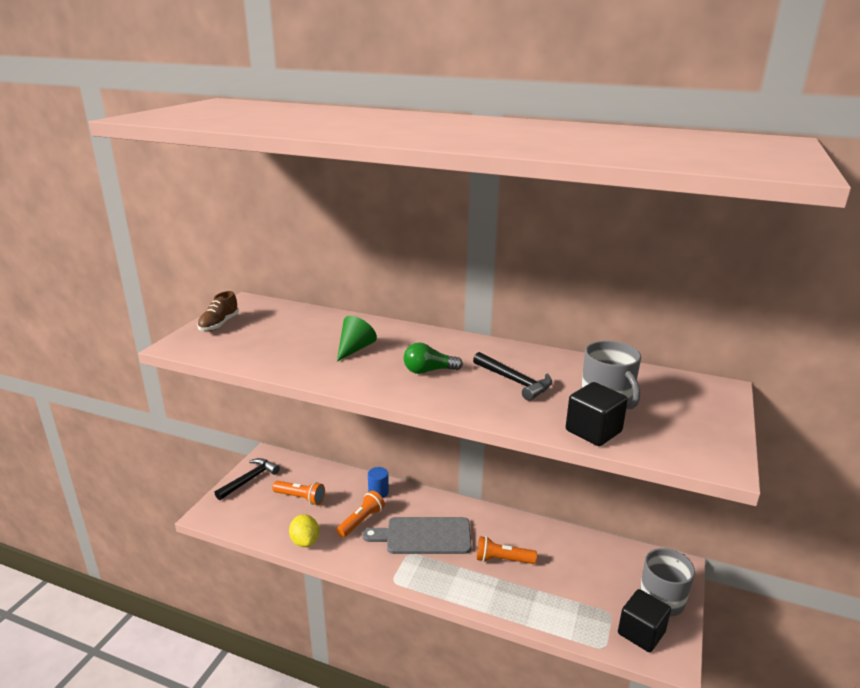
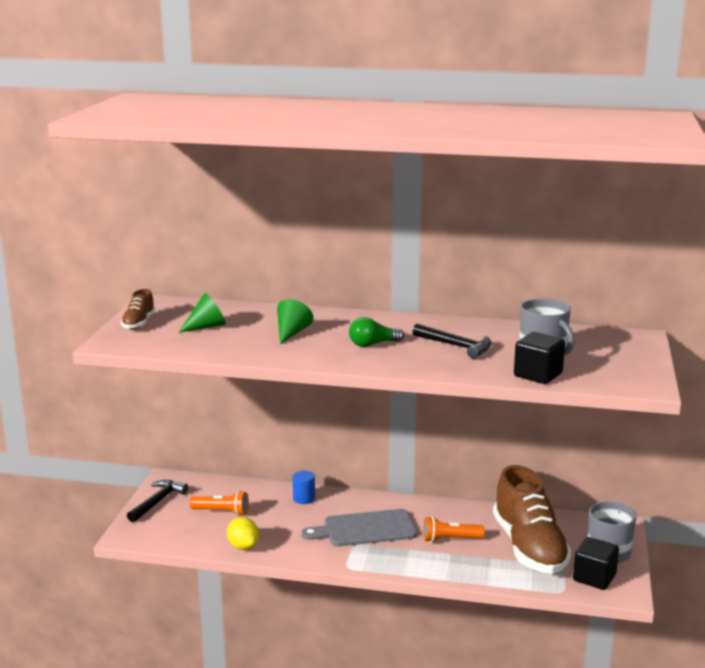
camera: 10 degrees left, 5 degrees down
(278, 334) = (206, 326): none -> green cone
(361, 521) = (295, 524): orange flashlight -> none
(579, 581) = (529, 547): none -> brown shoe

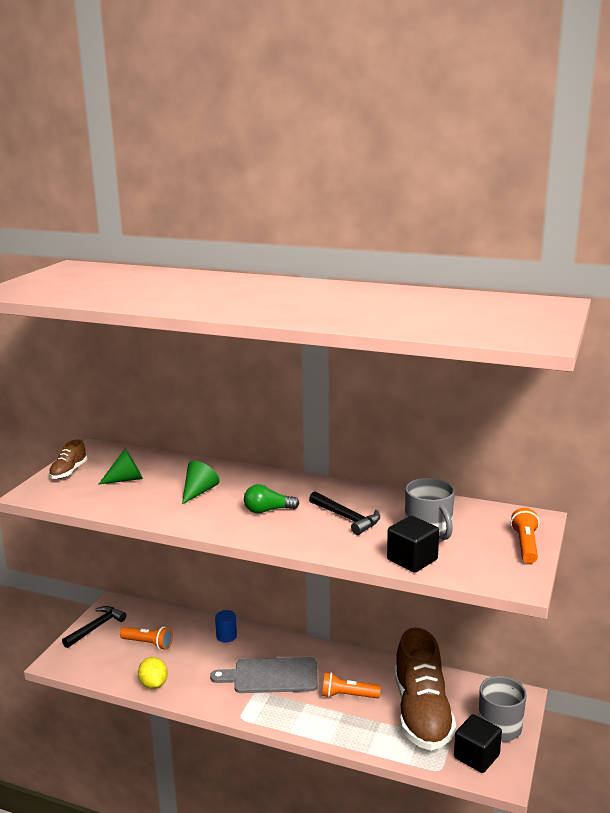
camera: 10 degrees right, 0 degrees up
(639, 357) = (525, 545): none -> orange flashlight

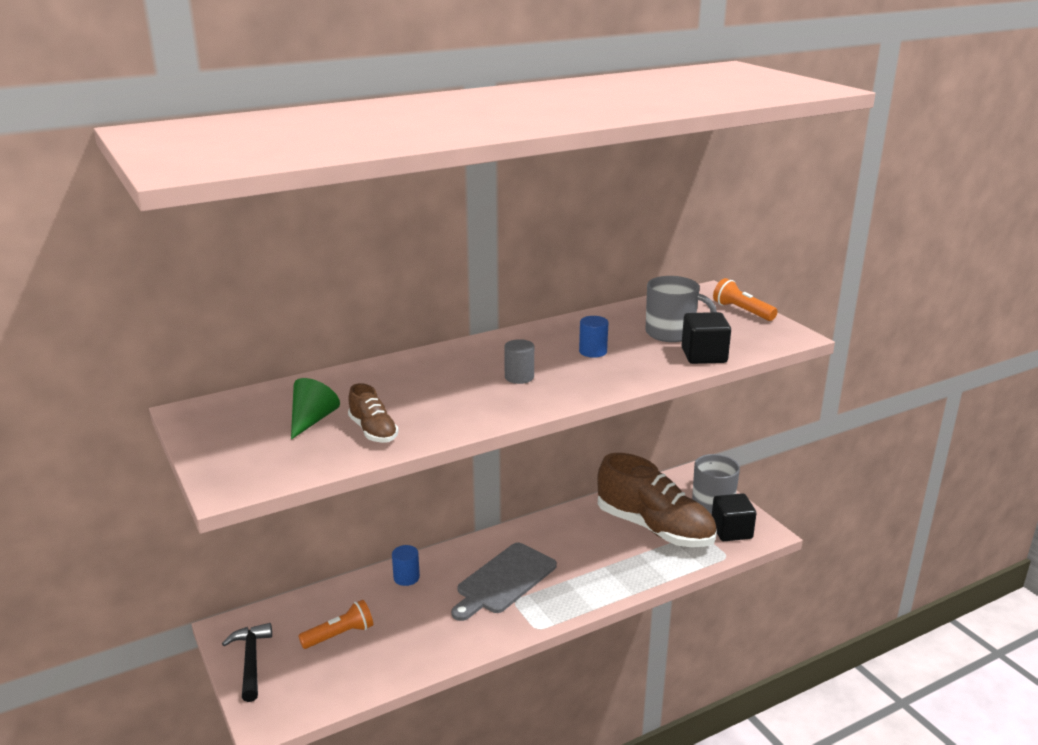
camera: 50 degrees left, 5 degrees up
(68, 472) = (220, 446): brown shoe -> brown shoe (373, 431)
(153, 684) = (412, 662): yellow lemon -> none
(199, 492) = (419, 393): green cone -> none
(267, 510) = (519, 377): green light bulb -> grey cylinder
(346, 518) = (593, 351): black hammer -> blue cylinder
(348, 696) = (587, 552): orange flashlight -> none

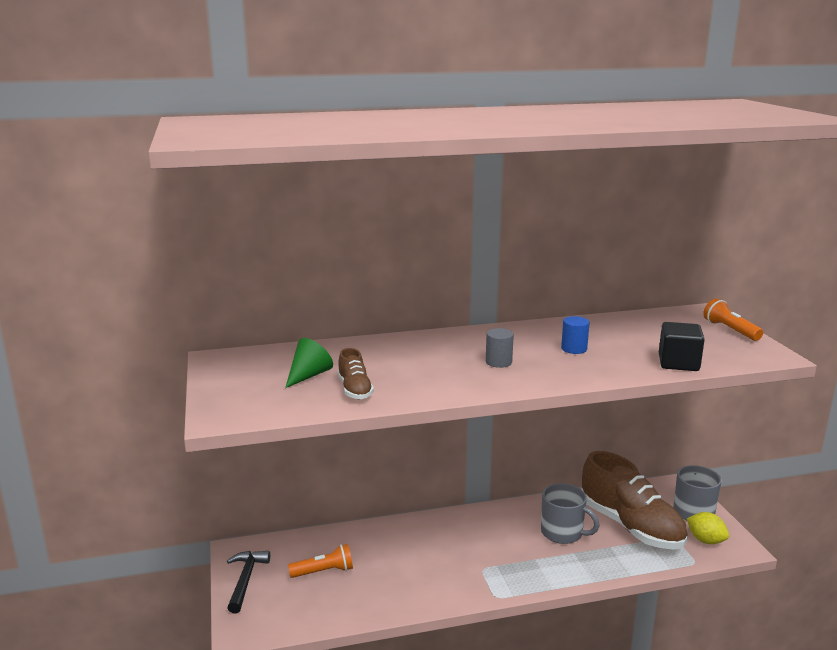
camera: 15 degrees right, 5 degrees down
(406, 577) = (394, 533): blue cylinder -> none
(504, 580) = (478, 550): grey cutting board -> none
(671, 333) = (654, 341): grey mug -> grey mug (563, 533)
(731, 531) = (705, 540): black cube -> yellow lemon

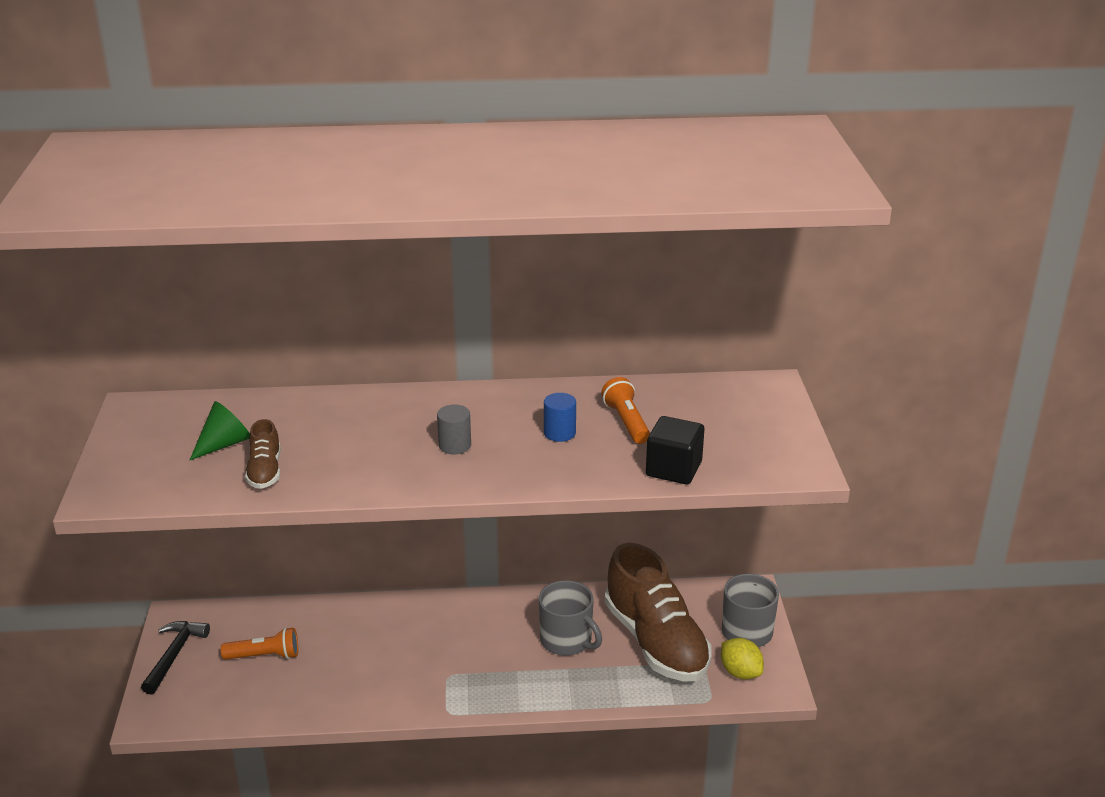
camera: 10 degrees right, 10 degrees up
(730, 330) = (781, 421): orange flashlight -> orange flashlight (626, 422)

